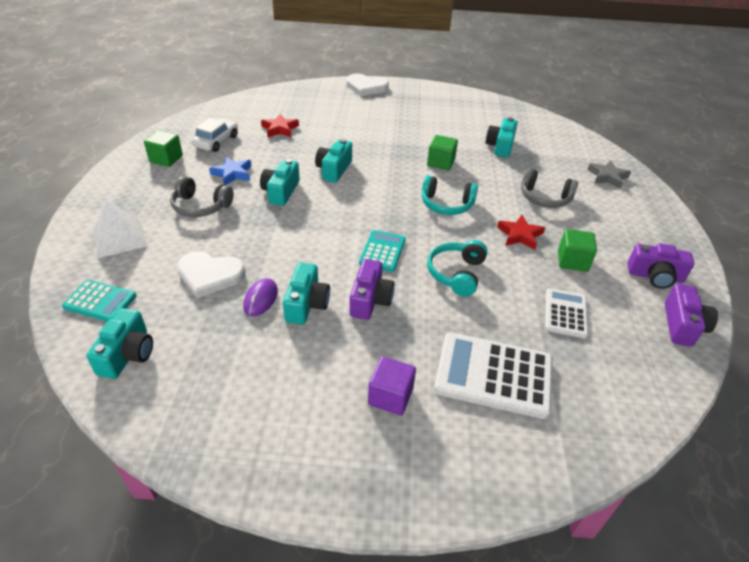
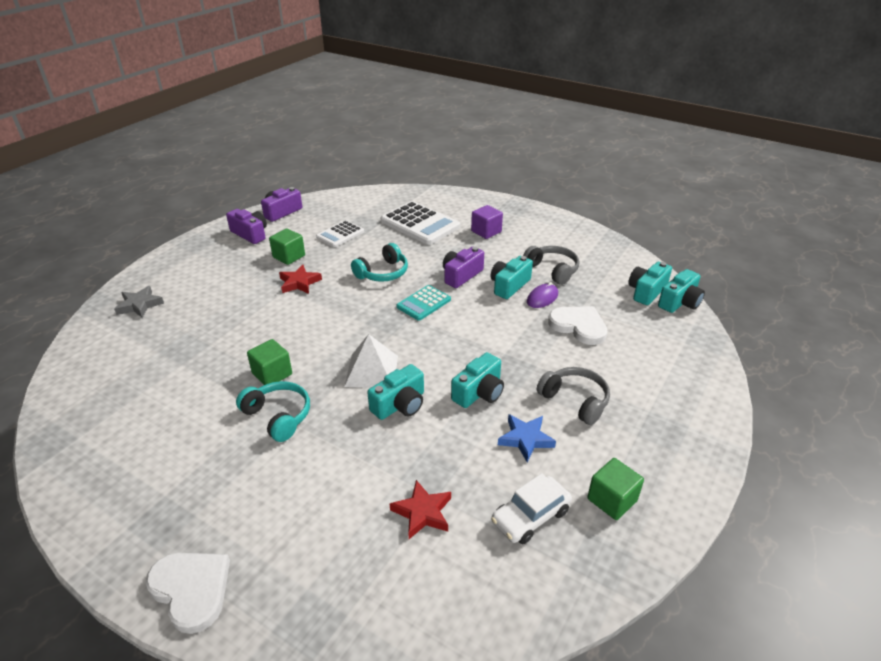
camera: 150 degrees left, 5 degrees down
(100, 301) = (673, 331): turquoise calculator -> none
(120, 238) = (664, 387): white pyramid -> white pyramid (371, 371)
(446, 204) = (325, 325): turquoise headphones -> turquoise headphones (278, 416)
(500, 146) = (177, 374): turquoise camera -> turquoise camera (680, 302)
(544, 198) = (231, 304): grey headphones -> grey headphones (552, 270)

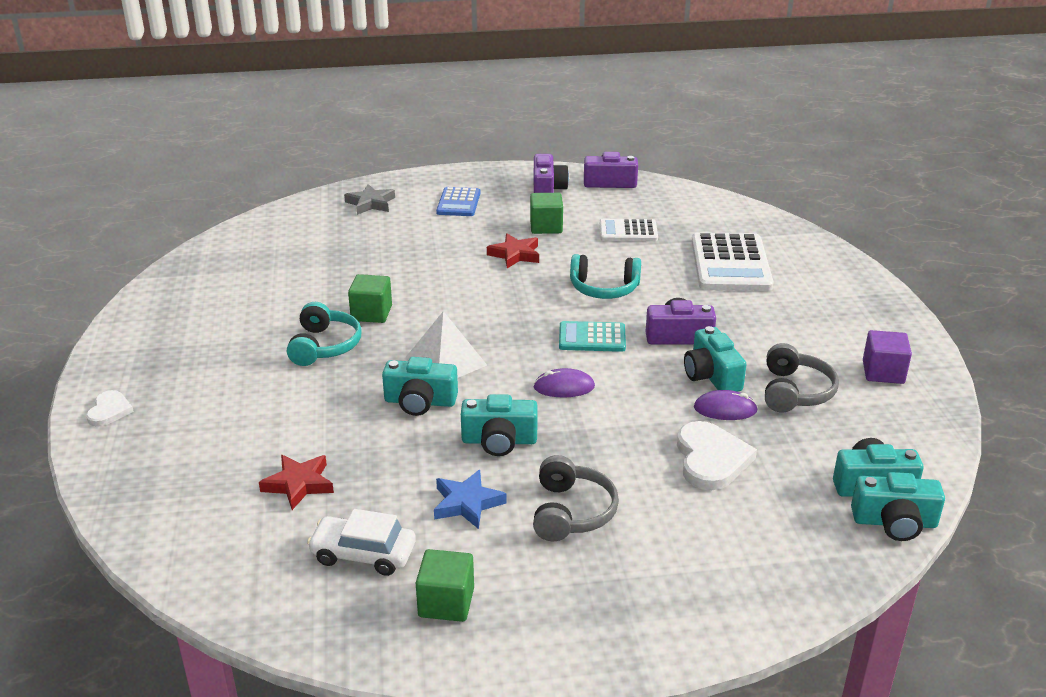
camera: 50 degrees right, 5 degrees down
(191, 589) = (109, 411): white heart -> white heart, size x0.58
(205, 271) = (458, 203): none -> blue calculator
(457, 339) = (564, 387): none -> purple mouse
(486, 231) = (793, 311): purple cube -> purple cube (883, 372)
(509, 285) = (711, 376): turquoise camera -> turquoise camera turned 105 degrees counterclockwise

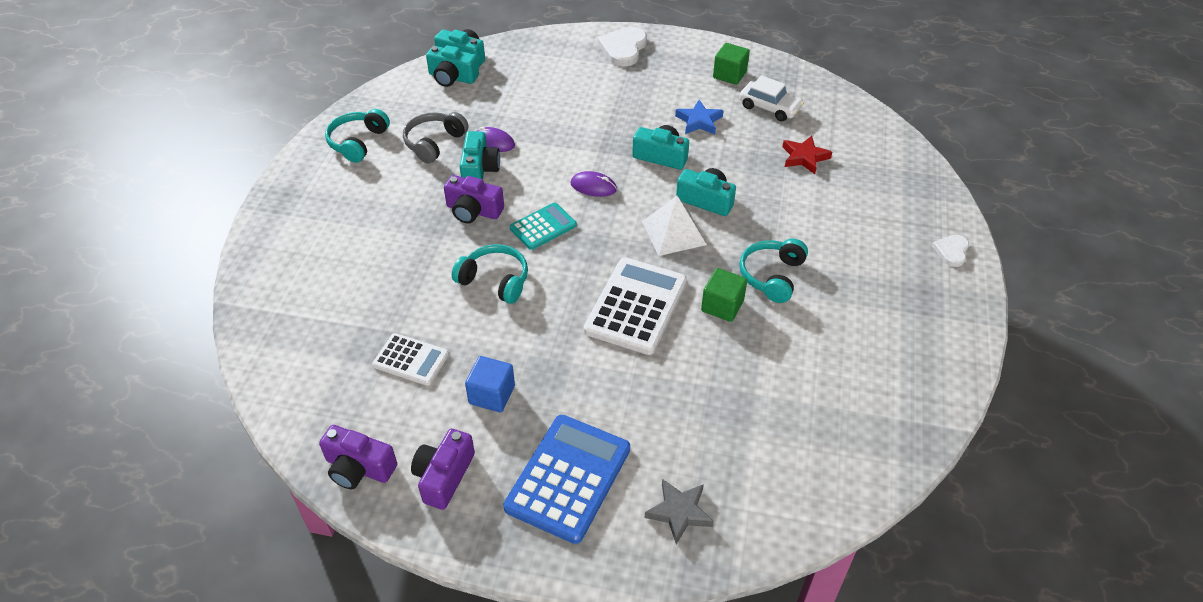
camera: 160 degrees left, 15 degrees up
(458, 203) = (568, 478): blue calculator -> blue calculator, size x1.72
(515, 254) = (550, 354): red star -> none
(546, 227) = (492, 395): green cube -> blue cube
(571, 512) = (639, 102): grey headphones -> none
(592, 338) = (543, 227): turquoise calculator -> turquoise calculator turned 60 degrees counterclockwise
(711, 459) = (532, 112): white heart -> white heart (623, 48)
(730, 264) = (355, 281): white calculator -> white calculator (636, 306)
(883, 372) = (358, 142): purple cube -> turquoise headphones

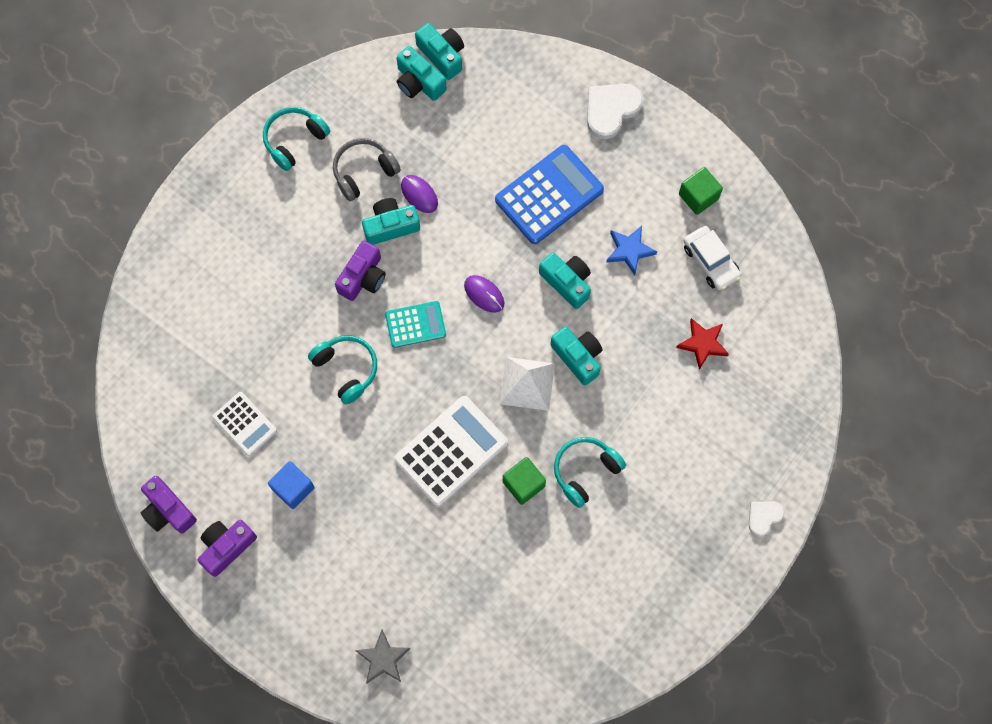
camera: 25 degrees right, 25 degrees up
(473, 211) = (363, 277): purple camera -> purple camera turned 105 degrees counterclockwise
(479, 169) = (391, 226): turquoise camera -> turquoise camera turned 135 degrees counterclockwise
(568, 478) = (316, 591): blue calculator -> blue calculator (549, 195)

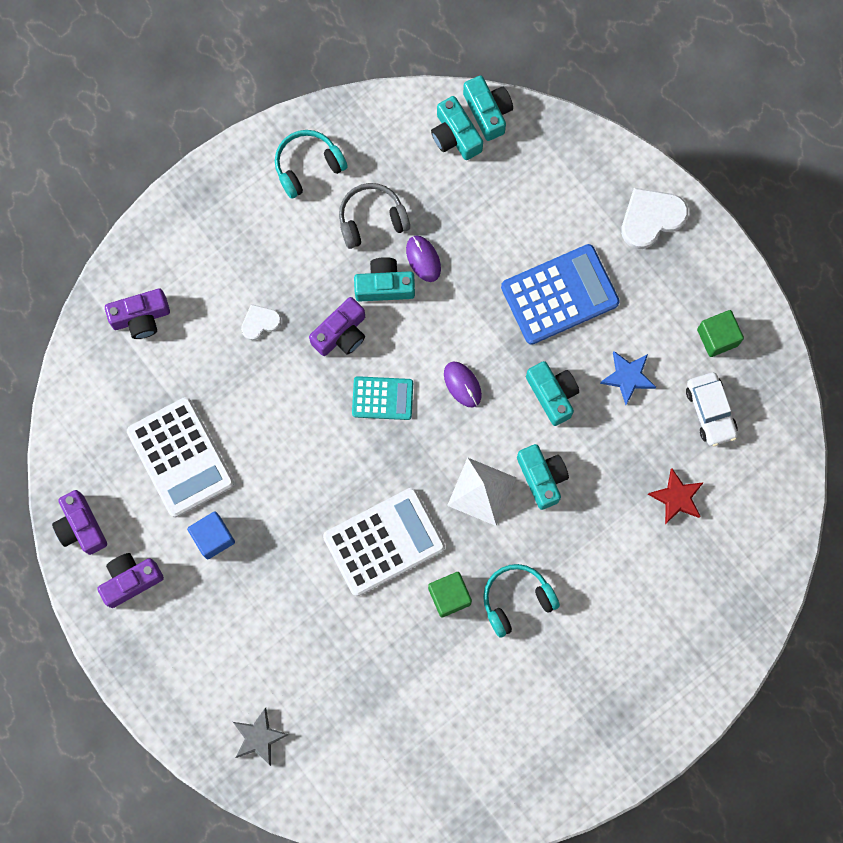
camera: 15 degrees right, 5 degrees up
(177, 309) = (141, 317): none -> purple camera
(244, 424) = (180, 457): white calculator -> white calculator, size x1.72
(346, 369) = (299, 427): turquoise headphones -> none
(764, 517) = (688, 697): white heart -> white heart (260, 322)

